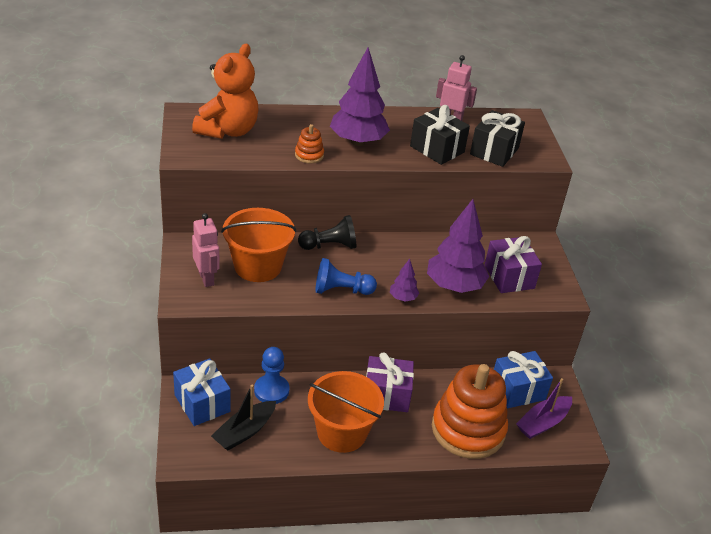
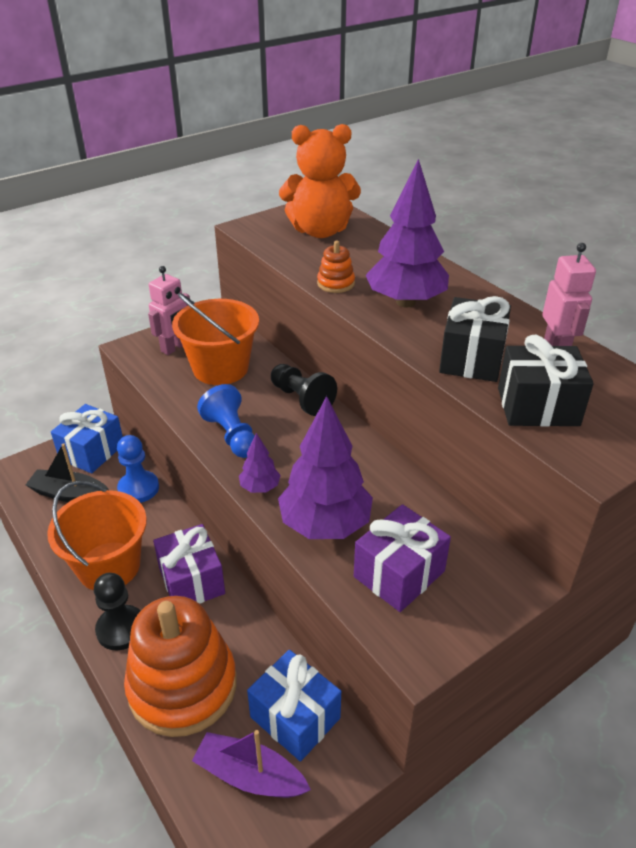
camera: 65 degrees right, 0 degrees up
(404, 444) = (121, 629): none -> black pawn

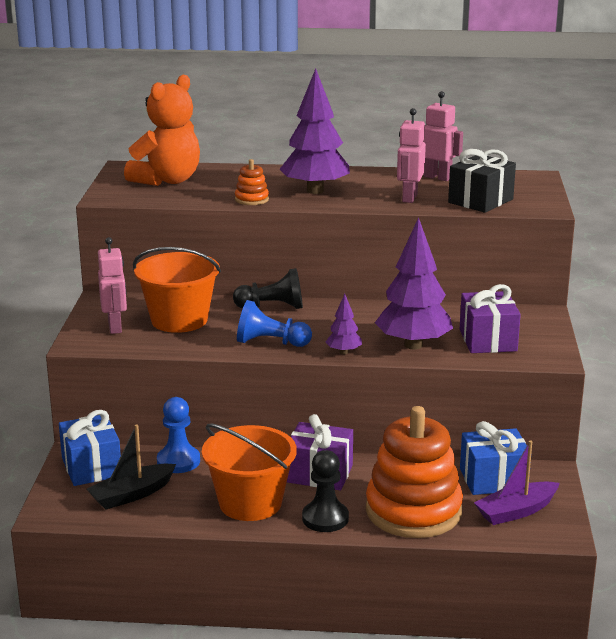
camera: 50 degrees left, 15 degrees down
(471, 359) = (409, 198): black gift -> pink robot

